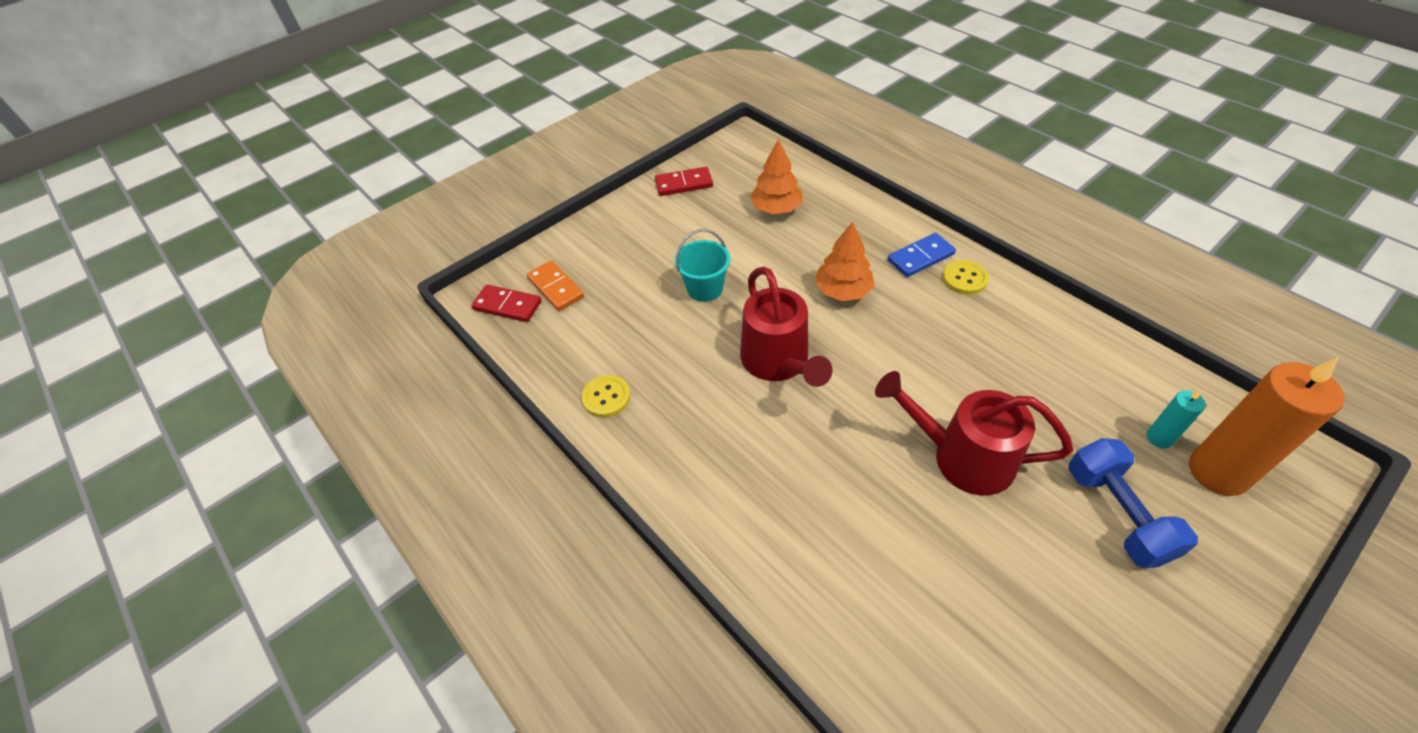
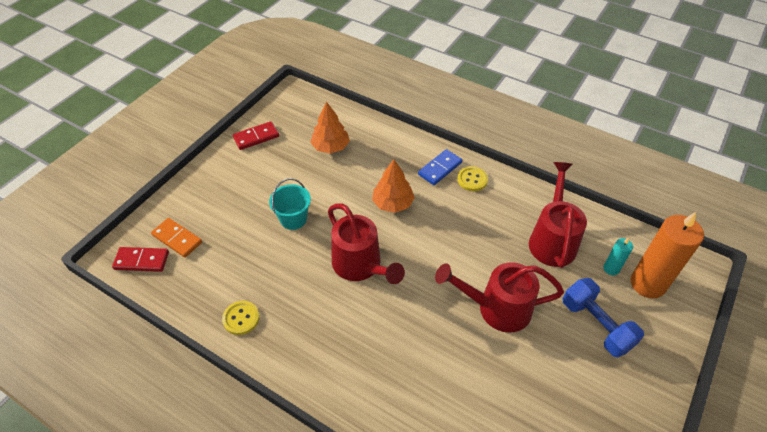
camera: 20 degrees left, 0 degrees up
(1070, 379) = (552, 239): none -> red watering can

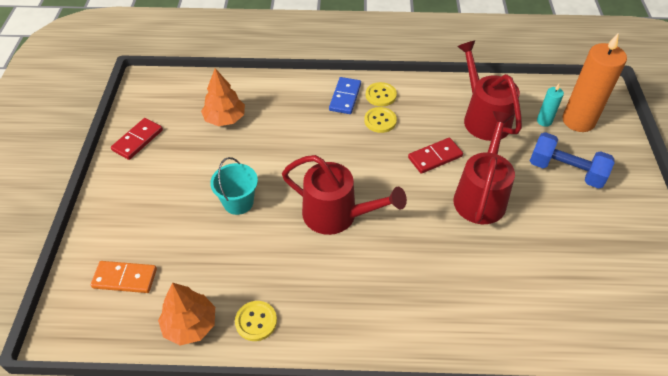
camera: 30 degrees left, 0 degrees up
(142, 260) = (100, 319): red domino -> red domino (435, 157)
(393, 203) = (325, 146): orange tree -> orange tree (190, 325)
(455, 202) = (380, 121): none -> yellow button
(496, 308) = (481, 195): red watering can -> red watering can turned 135 degrees clockwise

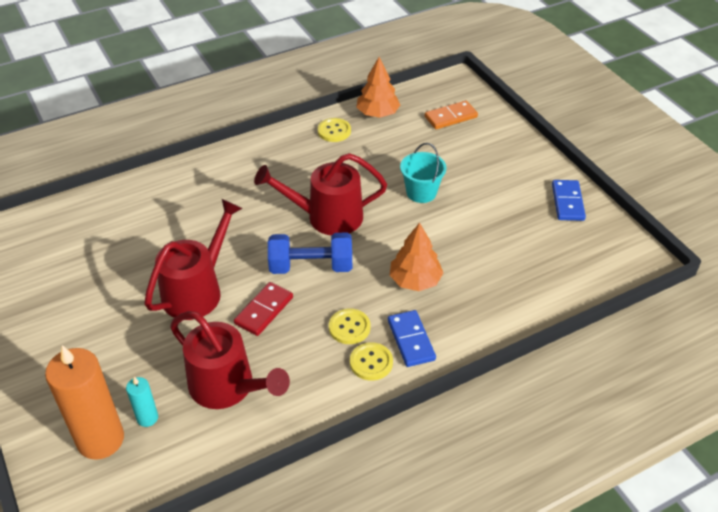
camera: 150 degrees right, 5 degrees down
(137, 140) = (567, 202): red domino -> blue domino
(225, 119) = (513, 256): orange tree -> orange tree (415, 280)
(481, 195) = (197, 290): red watering can -> red watering can turned 135 degrees counterclockwise
(565, 171) = (109, 357): blue dumbbell -> blue dumbbell (311, 266)

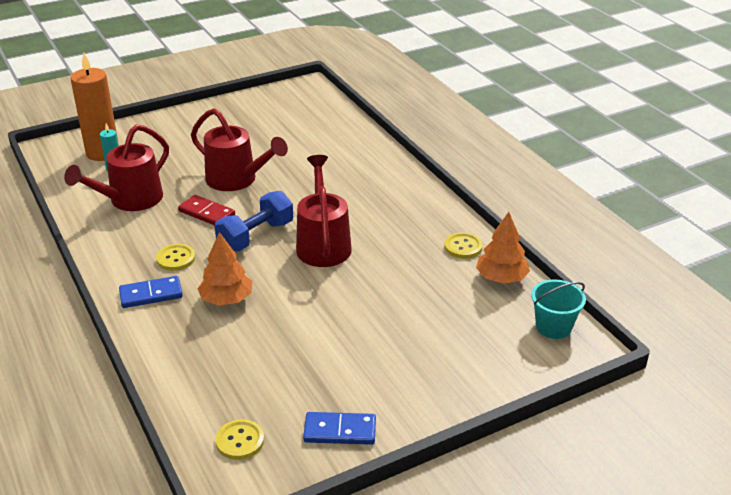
camera: 90 degrees right, 10 degrees down
(311, 266) = (256, 236): blue dumbbell -> blue dumbbell turned 45 degrees clockwise
(371, 362) = (132, 271): yellow button -> yellow button (240, 441)
(421, 192) = (359, 307): turquoise bucket -> turquoise bucket (553, 327)
(451, 117) = (504, 337): orange domino -> none

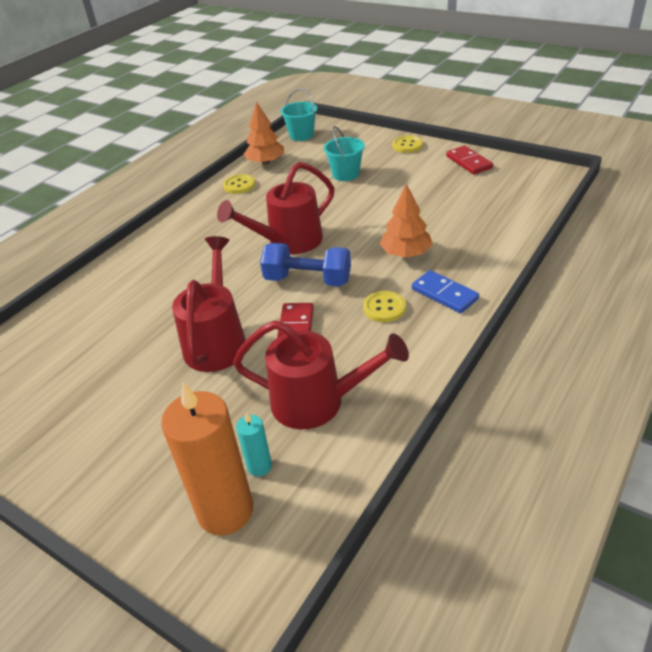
camera: 115 degrees left, 5 degrees up
(240, 441) = (521, 186): yellow button -> yellow button (407, 145)
(340, 431) = (469, 162): blue domino -> red domino
(413, 322) = (345, 174): none -> turquoise bucket

